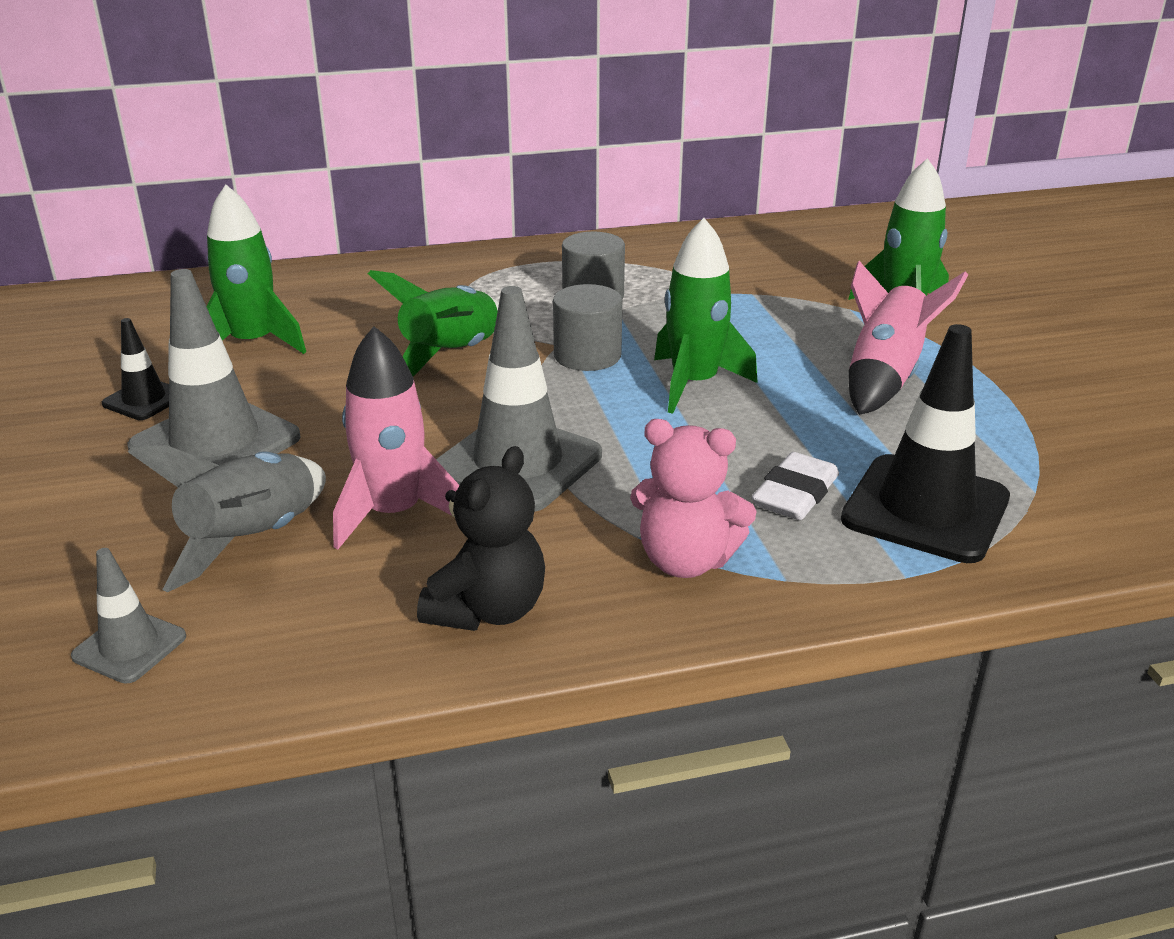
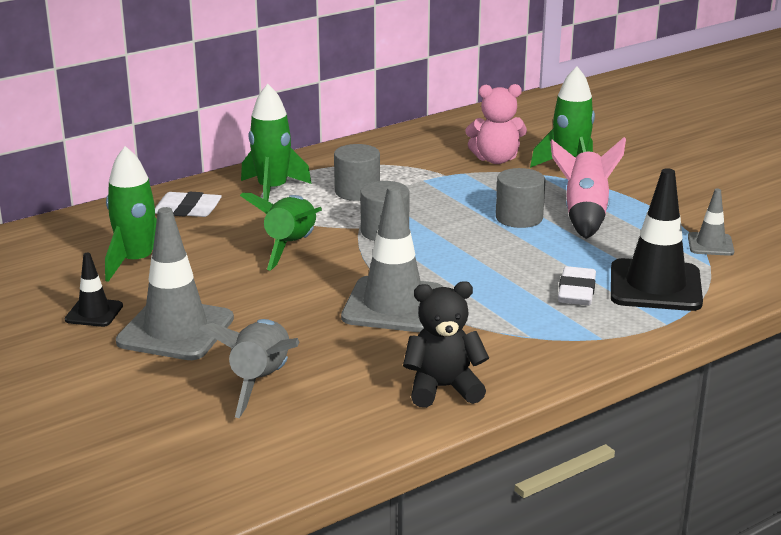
camera: 20 degrees left, 5 degrees down
(129, 646) = (239, 452): grey traffic cone -> grey traffic cone (710, 244)
(368, 288) = (187, 210): none -> white eraser
(394, 513) = (339, 349): pink rocket -> none
(488, 610) = (443, 388): black teddy bear -> black teddy bear turned 105 degrees counterclockwise
(686, 561) = (538, 340): pink teddy bear -> pink teddy bear (496, 159)
(694, 384) = (469, 238): green rocket -> green rocket (272, 190)
(785, 367) = (519, 218): none -> grey cylinder

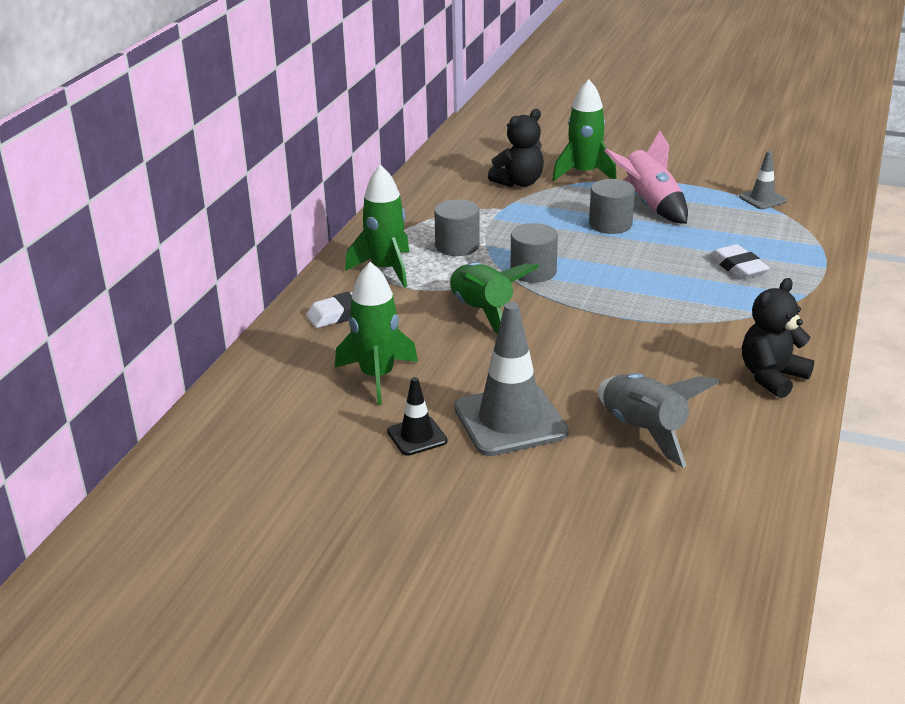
camera: 35 degrees left, 5 degrees up
(393, 305) = (637, 328): grey traffic cone -> none
(496, 159) = (519, 182): pink teddy bear -> black teddy bear
(655, 286) = (778, 243): black traffic cone -> none

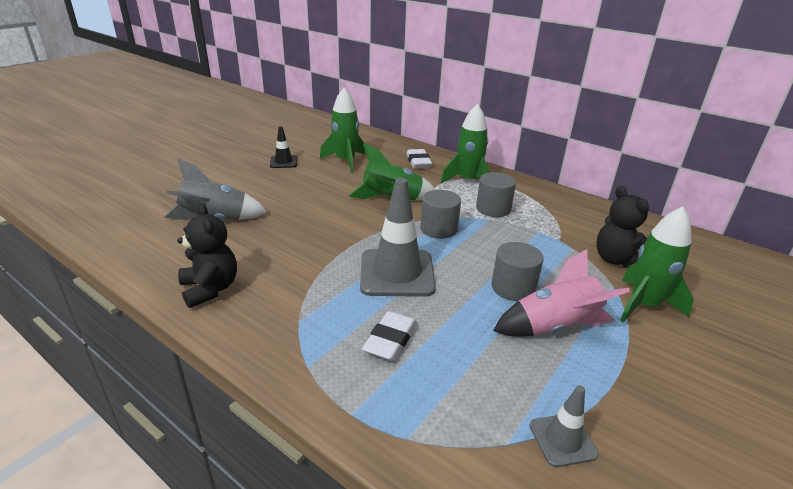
camera: 105 degrees right, 0 degrees up
(510, 420) = (270, 185): grey traffic cone -> grey traffic cone (397, 273)
(738, 267) = (390, 340): white eraser -> white eraser turned 60 degrees counterclockwise

